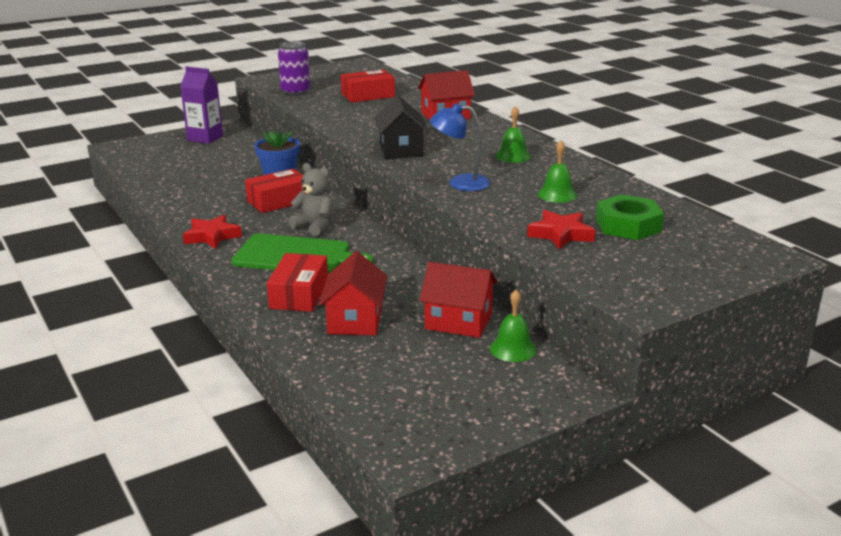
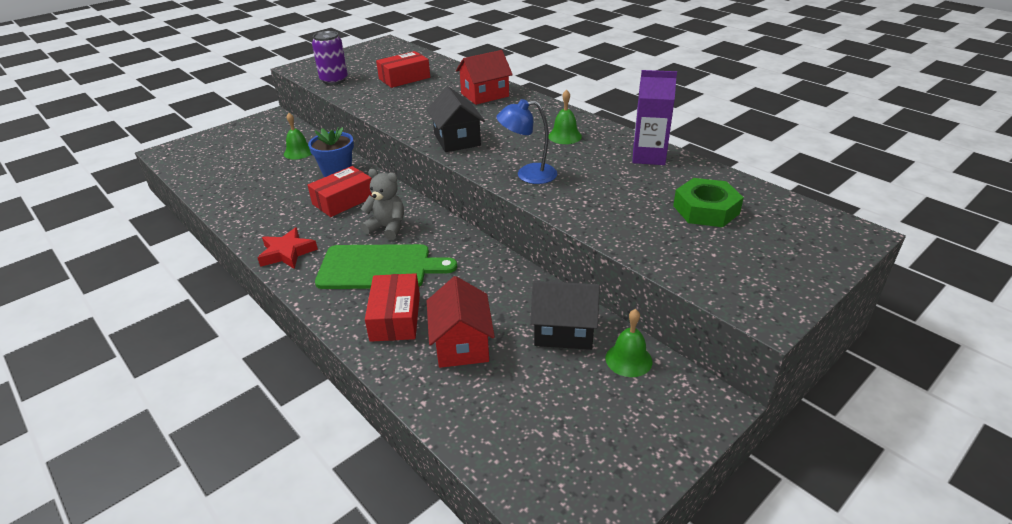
camera: 10 degrees left, 10 degrees up
(205, 138) = (252, 132): purple carton -> purple carton (648, 156)
(458, 321) = (564, 331): red house -> black house
(557, 194) = (624, 178): green bell -> green bell (298, 152)
(560, 234) = (649, 229): red star -> none

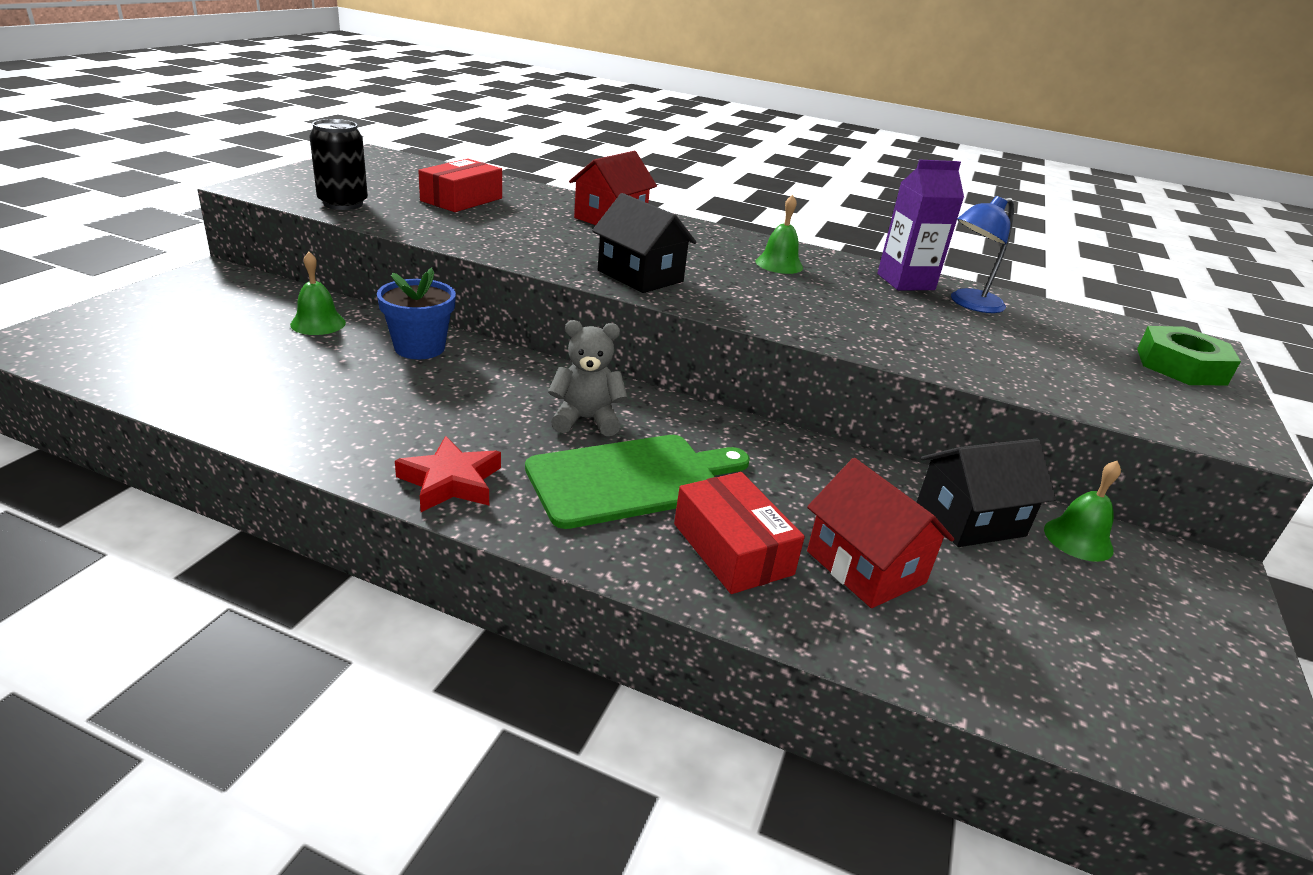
camera: 30 degrees left, 5 degrees down
(334, 80) = (343, 203): purple can -> black can
(343, 200) = (472, 388): red box -> none
(528, 175) = (791, 313): blue lamp -> blue lamp (969, 304)
(706, 210) = (1040, 335): green nut -> green nut (1181, 366)

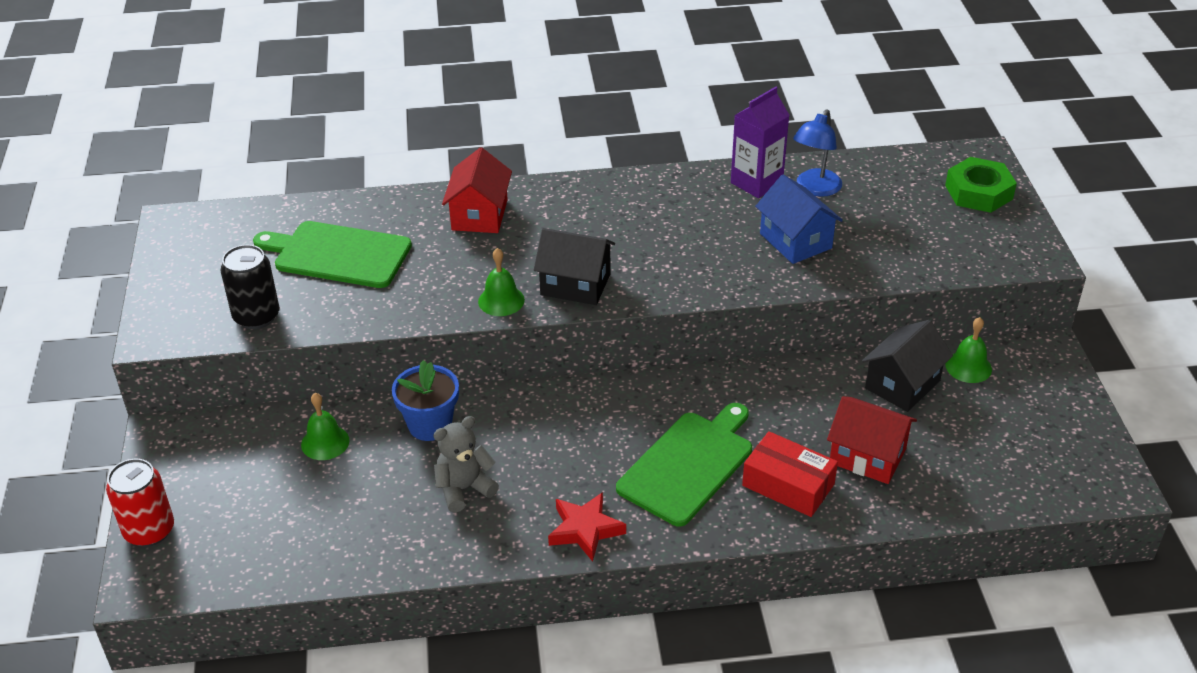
camera: 25 degrees left, 10 degrees up
(96, 315) = (149, 531): none -> red can
(462, 199) = (338, 254): red box -> green cutting board
(586, 420) = (614, 430): grey teddy bear -> grey teddy bear (464, 489)
(779, 264) = (655, 210): green bell -> green bell (501, 300)
(912, 326) = (795, 241): none -> blue house

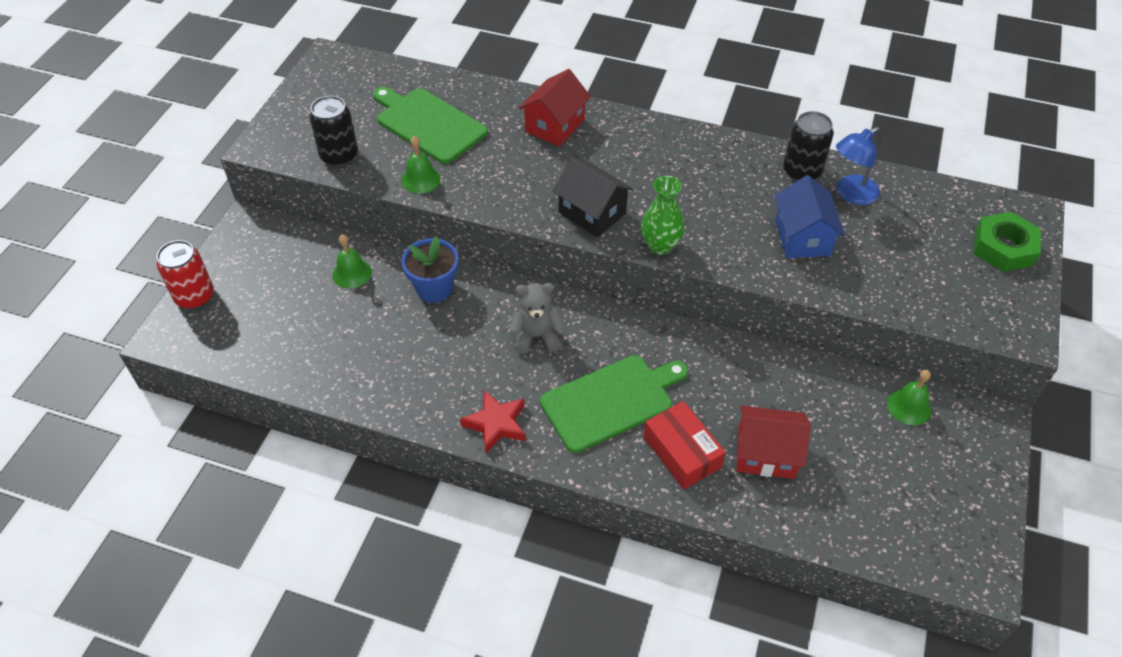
camera: 25 degrees right, 10 degrees up
(464, 489) = (427, 351): grey teddy bear -> grey teddy bear (536, 336)
(501, 300) = (525, 206): green bell -> green bell (421, 179)
(664, 292) = (660, 245): none -> green vase
(756, 183) = (802, 172): purple carton -> black can
(867, 456) = (766, 454): red house -> red house turned 45 degrees counterclockwise
(902, 384) = (837, 400): black house -> none

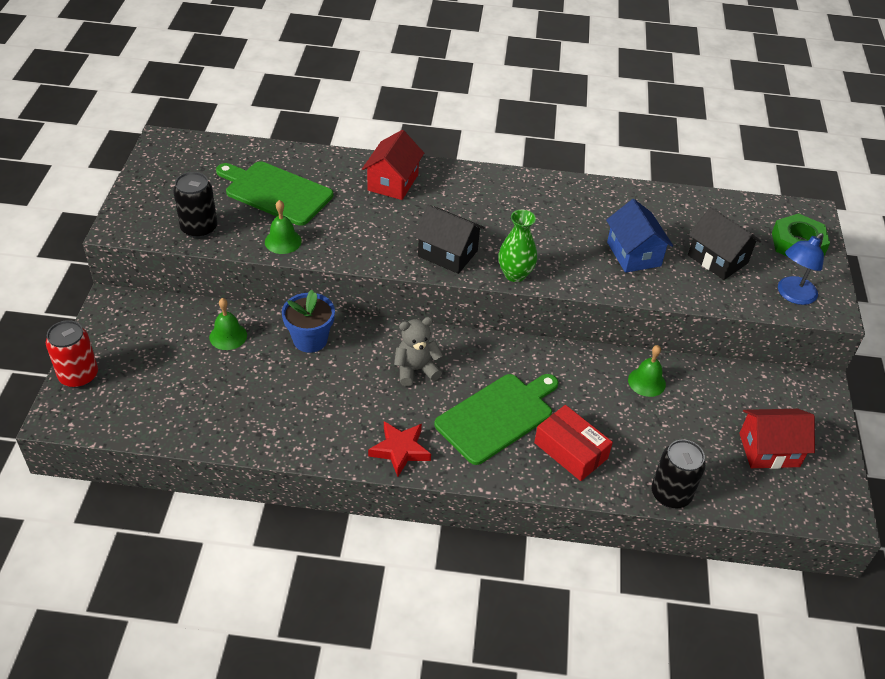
camera: 15 degrees left, 5 degrees down
(766, 454) = (642, 441): red house -> red house (769, 450)
(802, 172) = (618, 200): black can -> black can (671, 494)
(850, 194) = (663, 214): blue lamp -> blue lamp (792, 295)
(900, 255) = (717, 259): none -> black house
(909, 406) = (749, 385): green bell -> green bell (646, 382)

